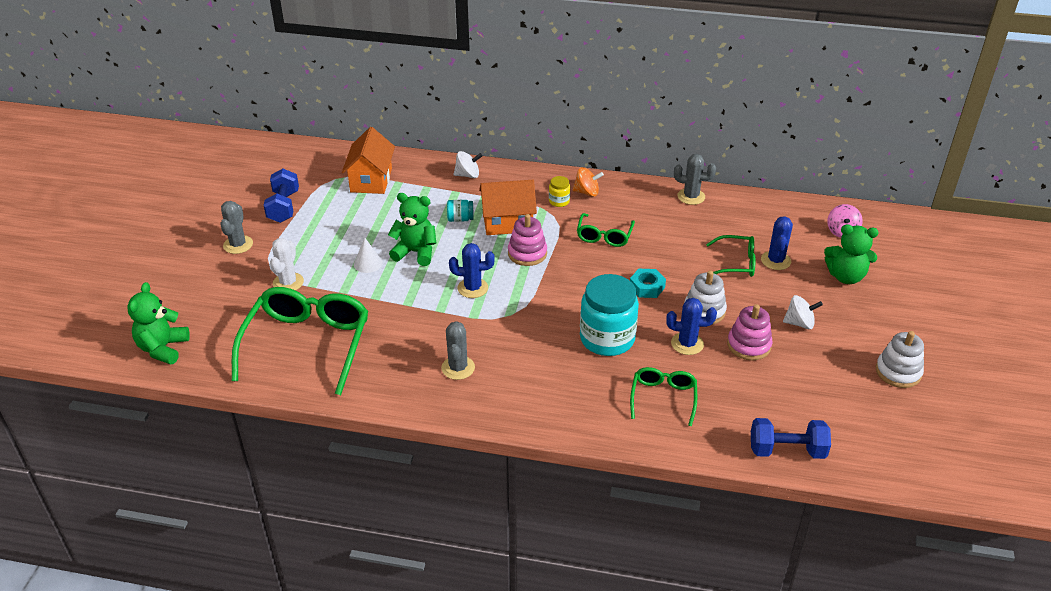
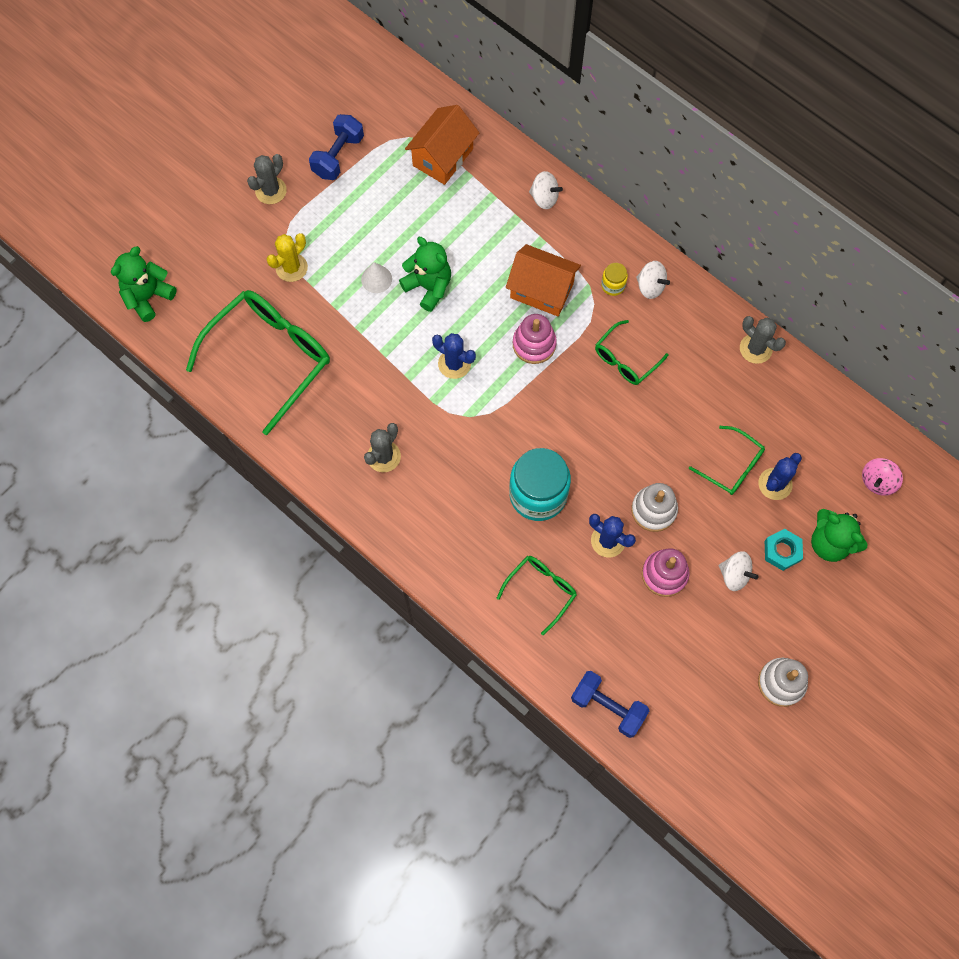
camera: 30 degrees right, 30 degrees up
(288, 282) = (291, 267): white cactus -> yellow cactus
(460, 219) = (498, 261): turquoise jar -> none
(587, 192) = (650, 286): orange spinning top -> white spinning top
(647, 287) = (620, 450): turquoise nut -> turquoise nut (782, 551)

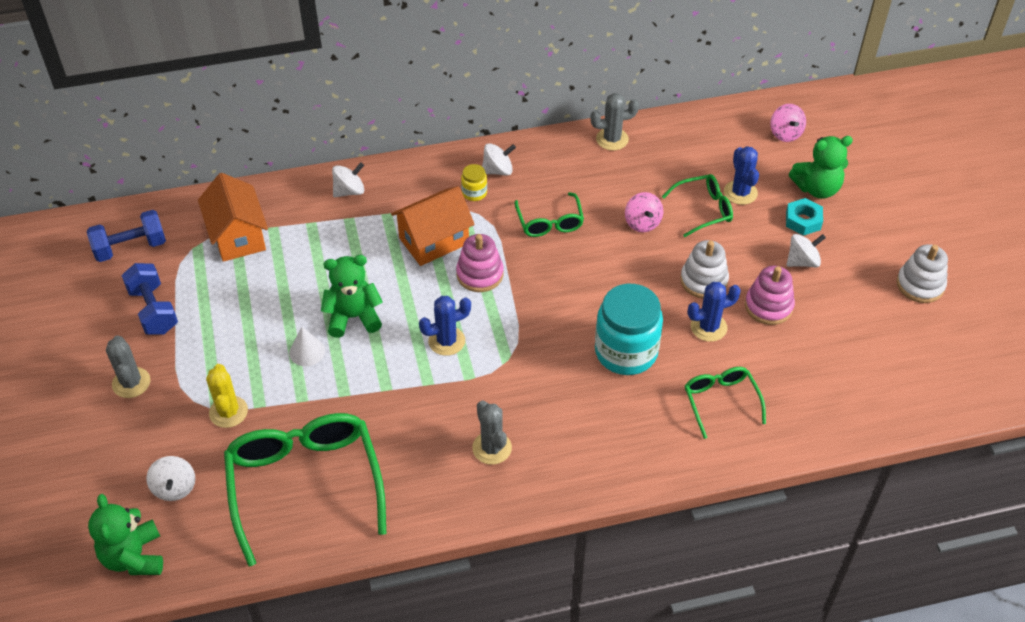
camera: 55 degrees left, 20 degrees down
(212, 281) = (174, 488): none -> white spinning top
(608, 707) = (867, 415): blue dumbbell -> blue dumbbell (130, 248)
(679, 428) = (642, 223): none -> pink spinning top

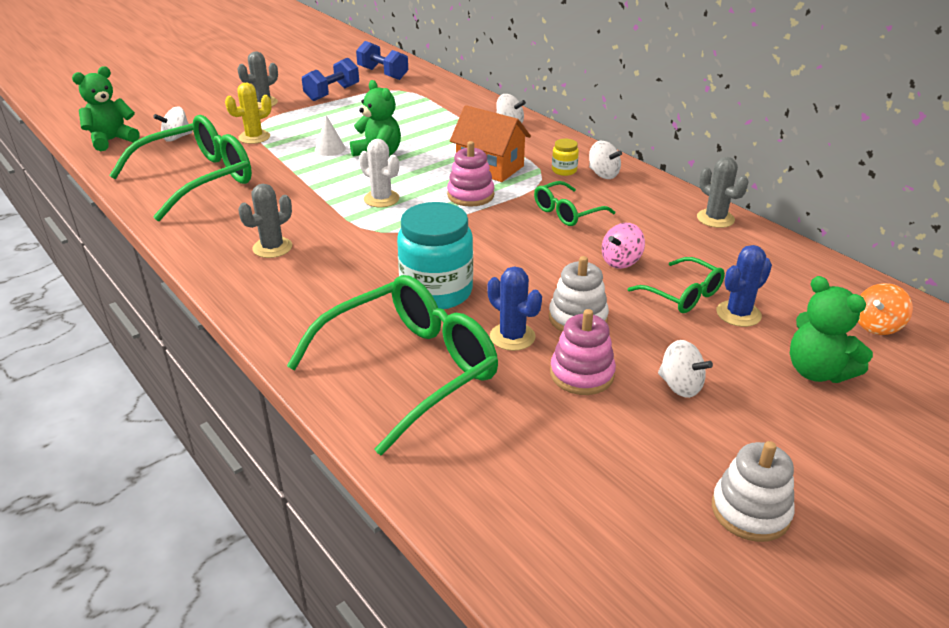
camera: 65 degrees right, 15 degrees down
(238, 236) = (424, 100): orange house -> none
(446, 341) = (381, 199): blue cactus -> white cactus
(720, 401) = (410, 369): green glasses -> green glasses, size x1.96
(785, 133) = (877, 326): pink spinning top -> orange spinning top
(803, 221) = (749, 371): turquoise nut -> none

